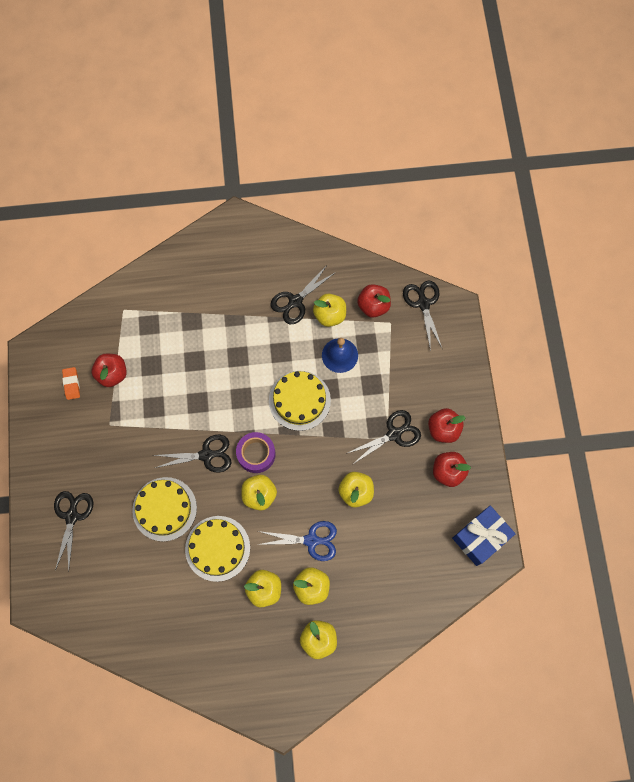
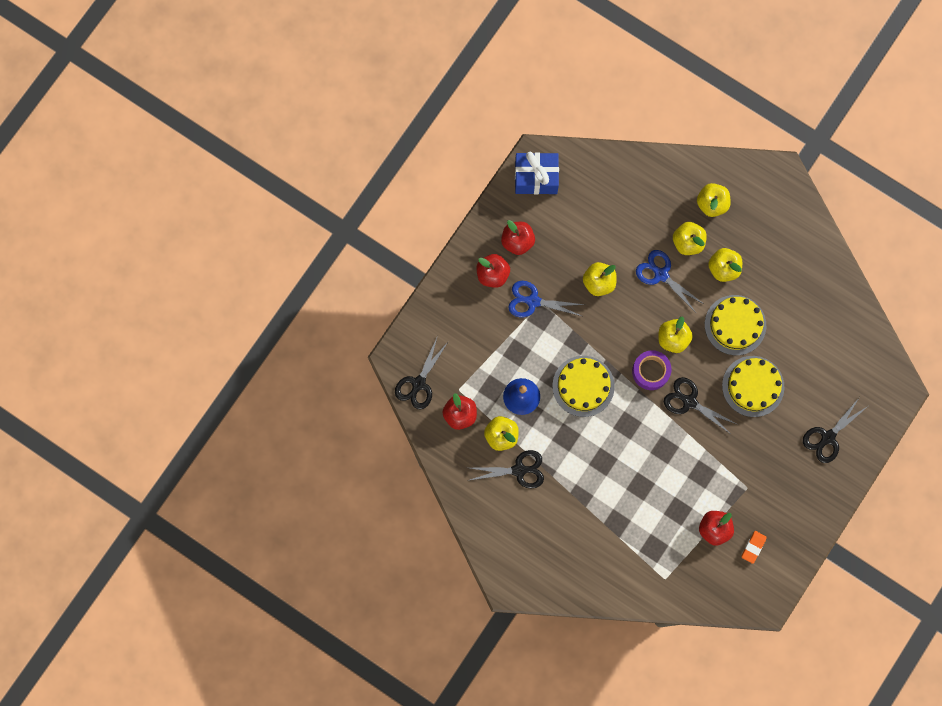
camera: 140 degrees left, 5 degrees up
(394, 434) = (532, 301): black scissors -> blue scissors

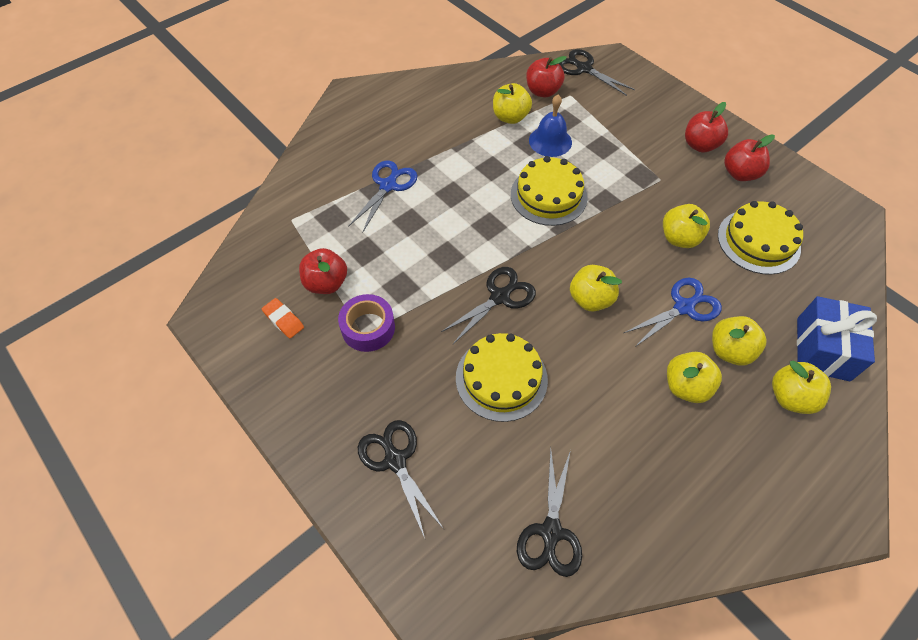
camera: 105 degrees right, 20 degrees down
(519, 470) = (467, 123): black scissors -> black scissors (551, 532)
(532, 301) = (662, 172): blue scissors -> blue scissors (388, 185)
(536, 178) = (825, 207): blue gift -> blue gift (822, 349)
(651, 371) = (551, 265): purple tape -> purple tape (368, 328)
(735, 325) = (597, 379): yellow cake -> yellow cake (758, 241)

